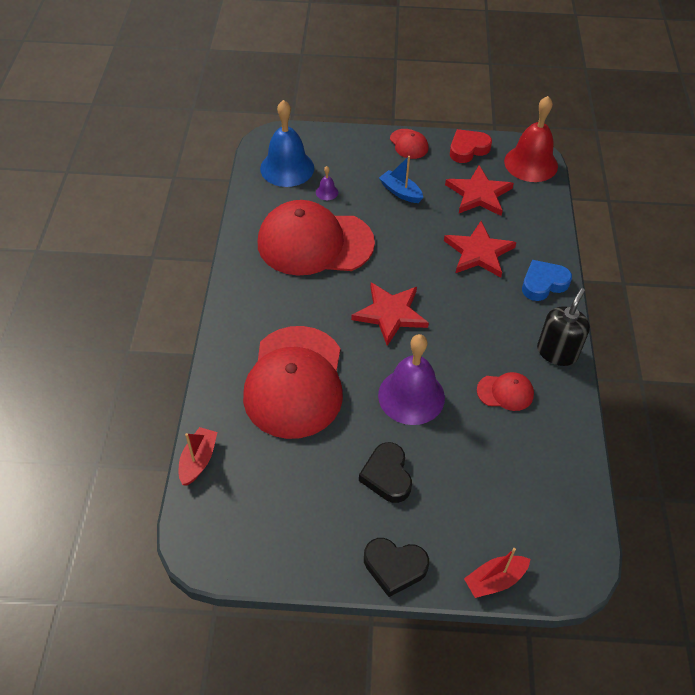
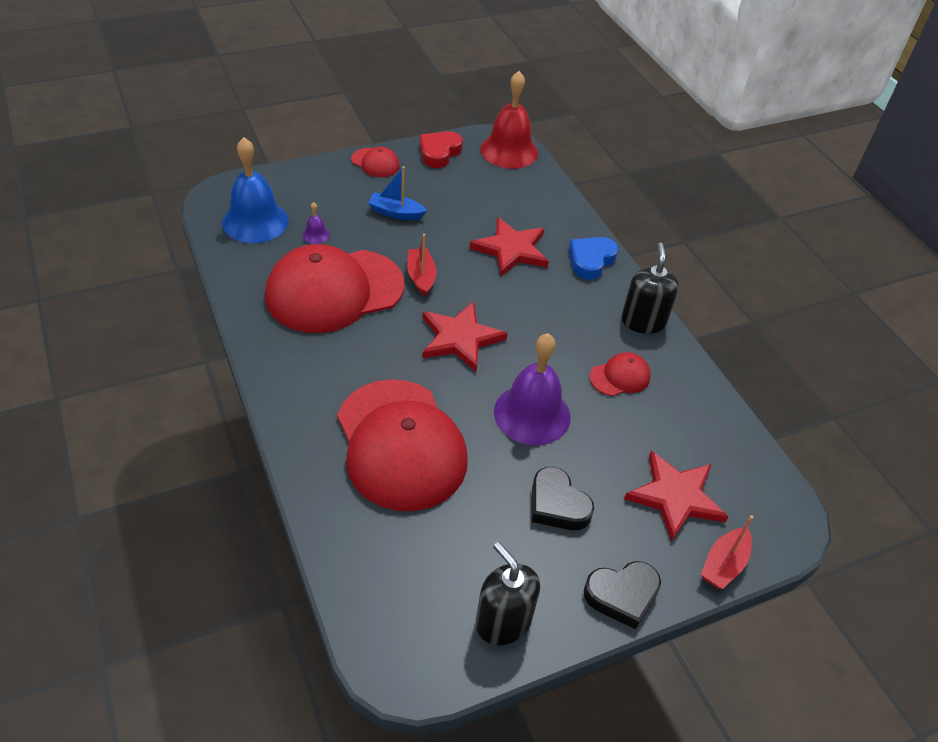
camera: 30 degrees left, 5 degrees down
(198, 460) = (341, 573): red boat -> red boat (421, 277)
(291, 546) = (503, 621): none -> black soap dispenser
(478, 194) = (476, 193): red star -> red star (675, 497)

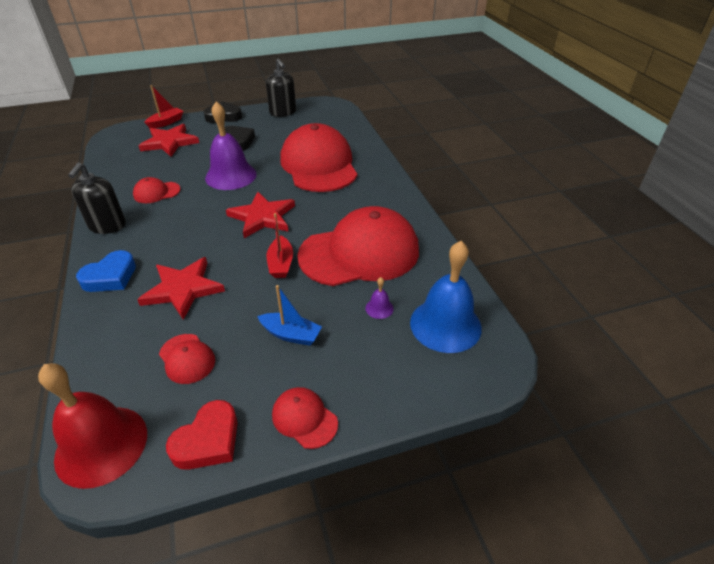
camera: 170 degrees left, 5 degrees down
(477, 196) = (187, 358): none -> red cap

